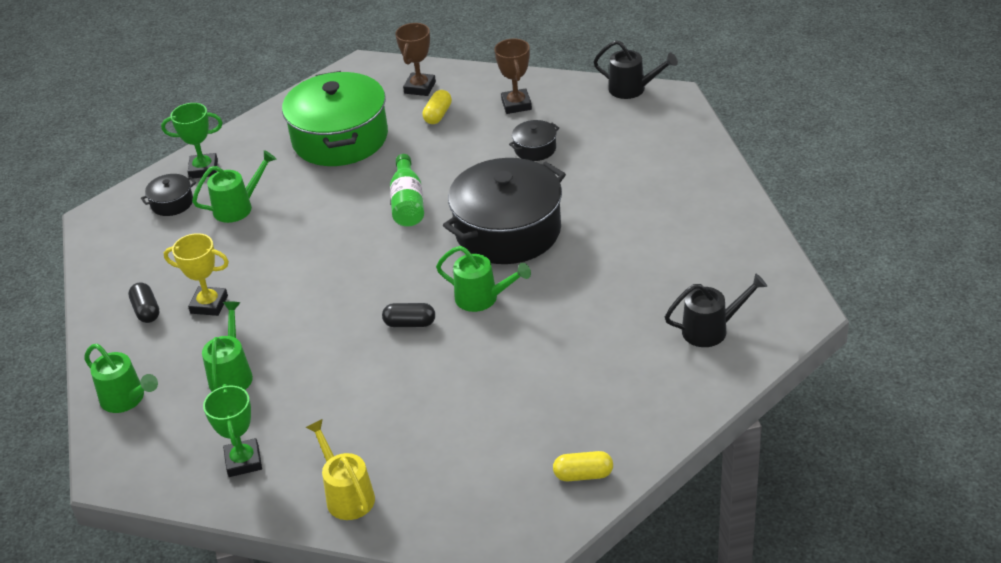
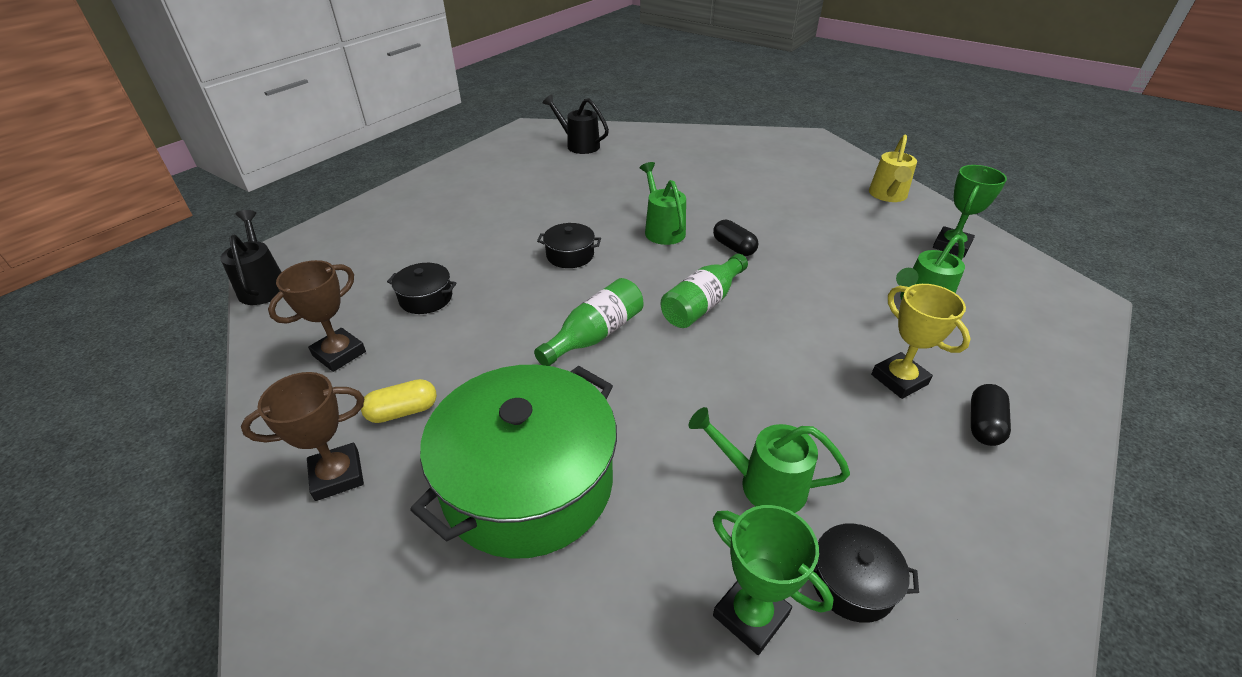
camera: 135 degrees left, 0 degrees up
(127, 399) = (1046, 345): green watering can -> none
(373, 265) = (703, 304): none -> green bottle
(508, 231) = (570, 255): black pot -> black pot, size x0.42
(583, 475) = (742, 140): yellow capsule -> none

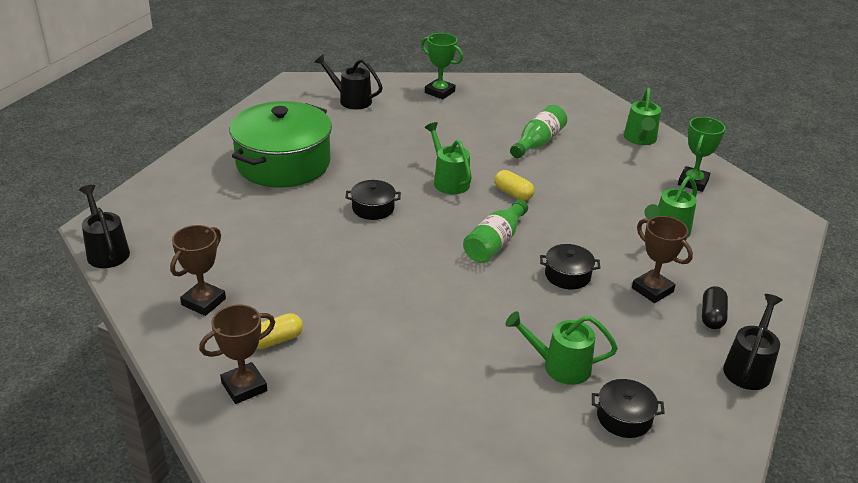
camera: 10 degrees left, 5 degrees down
(426, 298) = (259, 253): black pot -> black pot (567, 275)
(528, 482) = (390, 379): green pot -> green pot (283, 163)
(595, 335) = (412, 273): green bottle -> green bottle (538, 143)
(734, 247) = (513, 193): black capsule -> yellow capsule
(750, 615) = (560, 441): green trophy -> green trophy (440, 92)
(888, 196) = (640, 139): yellow watering can -> green watering can
(899, 379) = (652, 290): yellow trophy -> brown trophy
(1043, 512) = (748, 367): none -> black watering can

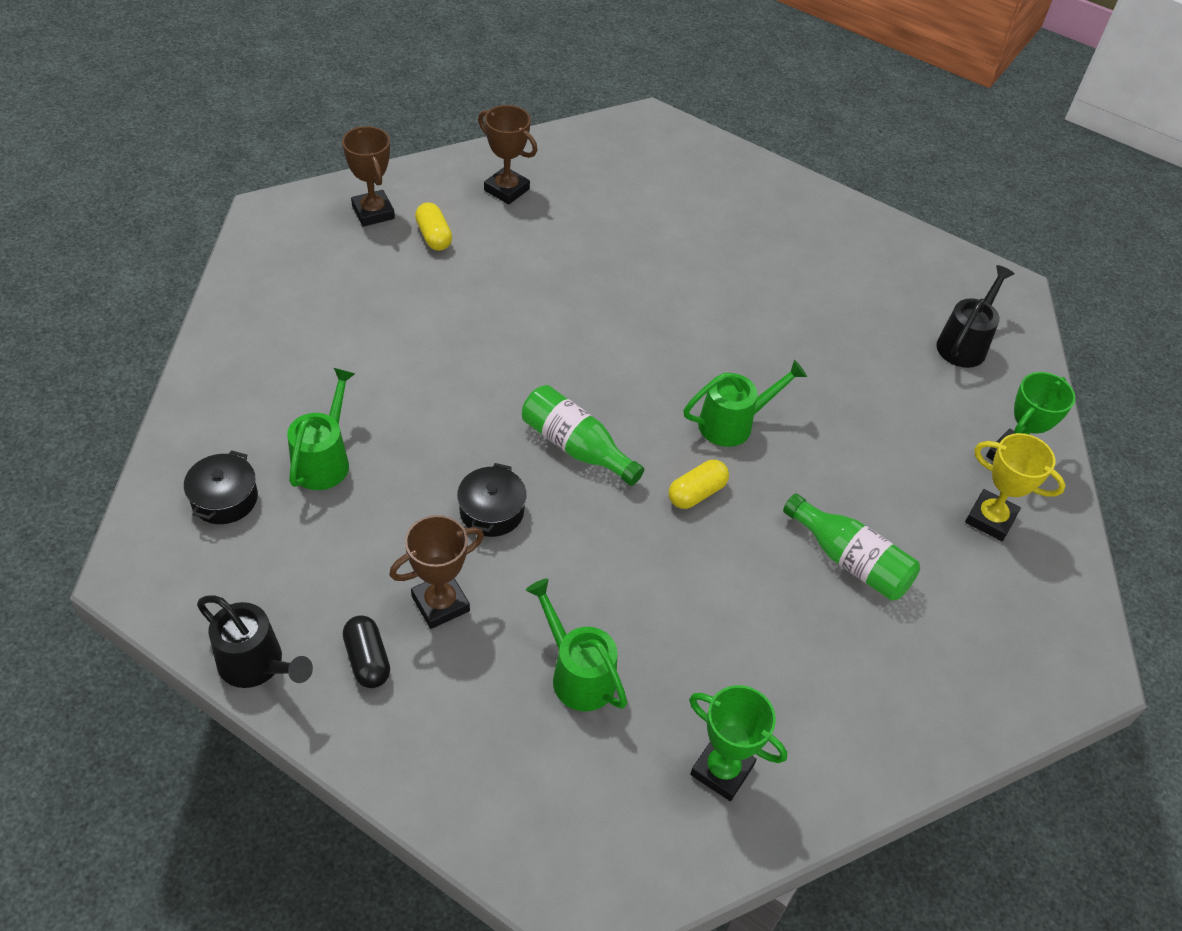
camera: 95 degrees right, 15 degrees up
(106, 251) = (604, 126): black watering can -> none
(283, 163) = (778, 261): green pot -> none
(373, 208) = (668, 335): black pot -> none
(487, 101) = (990, 519): none -> yellow trophy
(640, 139) = (872, 730): green watering can -> none
(712, 316) = (367, 660): black capsule -> black capsule turned 45 degrees clockwise

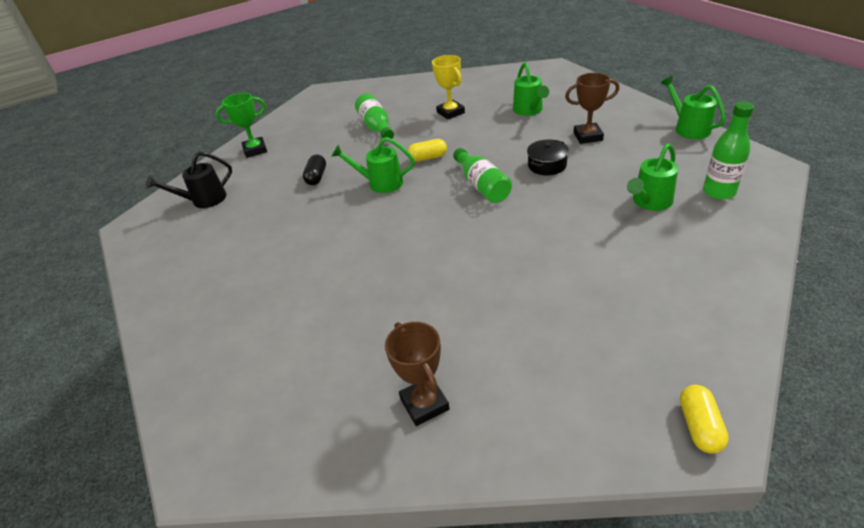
camera: 145 degrees left, 10 degrees down
(225, 499) = (719, 192): black pot -> green bottle
(258, 665) = (688, 128): black watering can -> green watering can
(367, 660) = (630, 124): black capsule -> black capsule (316, 177)
(373, 212) = (582, 408): brown trophy -> none
(434, 236) = (524, 361): yellow capsule -> yellow capsule (699, 426)
(722, 770) = (485, 85): green trophy -> none
(990, 519) = (296, 132): yellow trophy -> yellow trophy (450, 112)

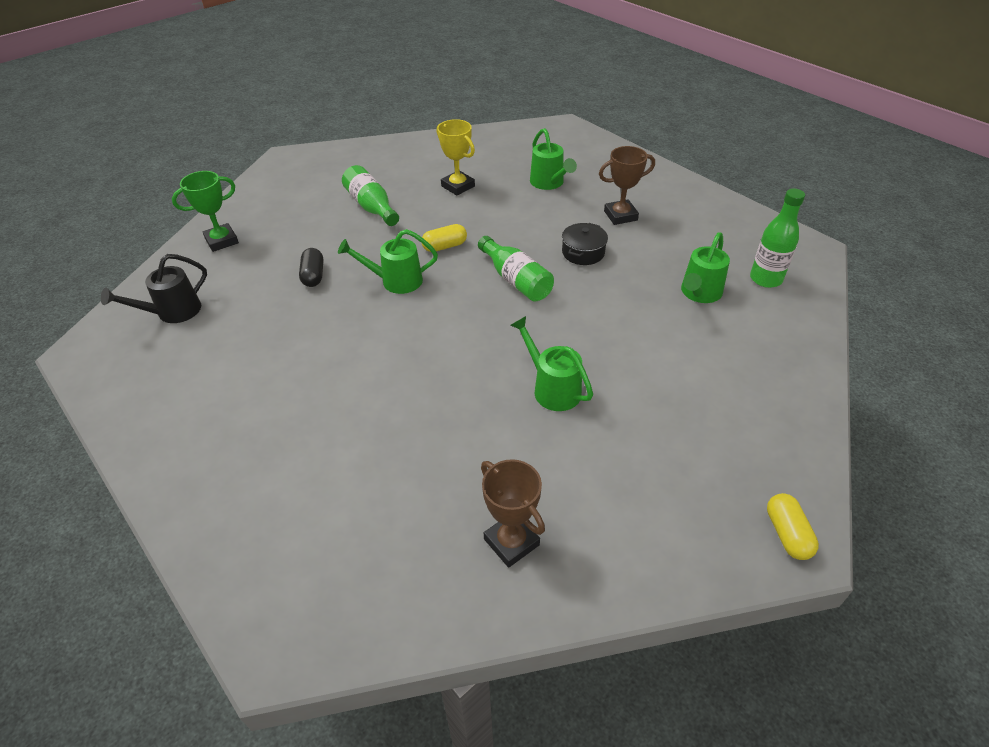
camera: 15 degrees left, 5 degrees up
(688, 128) = (723, 204): green watering can -> green watering can (551, 388)

